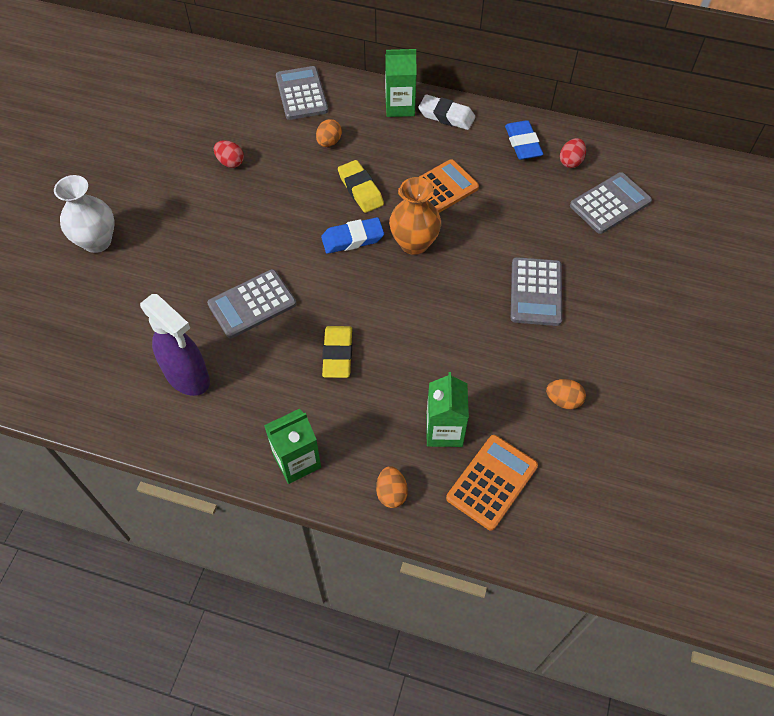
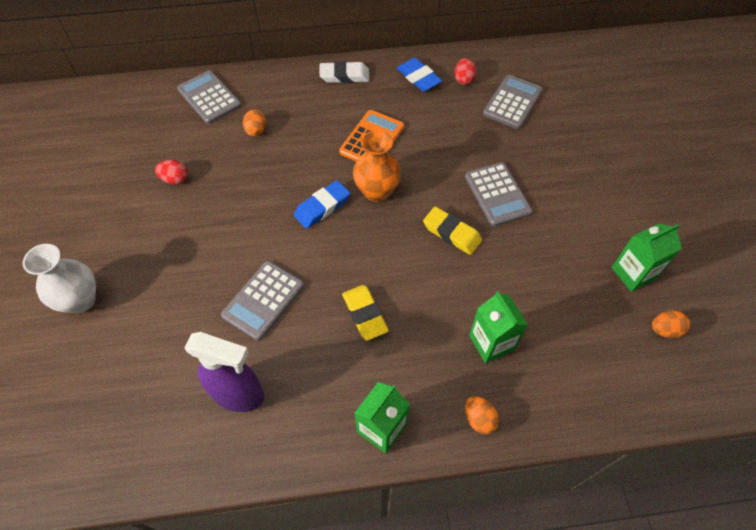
camera: 25 degrees left, 0 degrees up
(360, 190) = (306, 162): yellow eraser -> yellow eraser (451, 233)
(400, 106) = (301, 81): green carton -> green carton (633, 273)
(492, 482) = (554, 370): orange calculator -> none
(563, 400) = (569, 275): orange egg -> orange egg (665, 330)

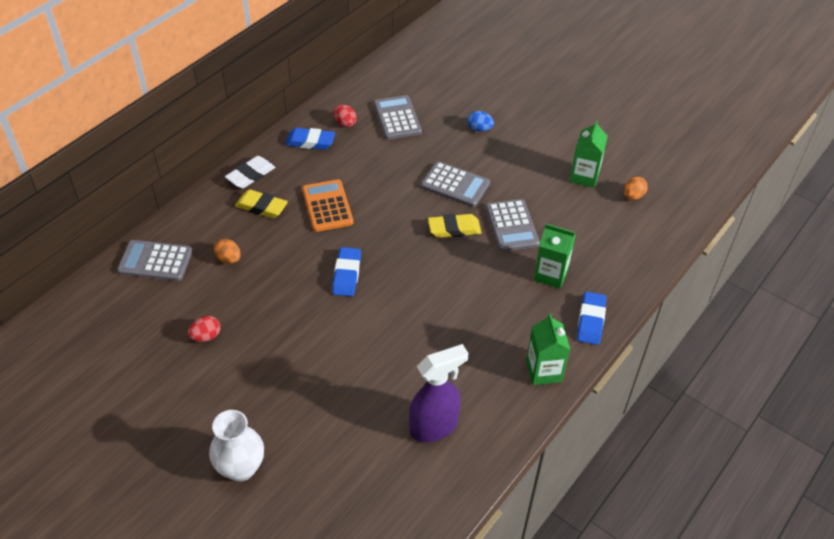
camera: 45 degrees left, 10 degrees down
(263, 300) = (379, 361): grey calculator -> grey calculator (511, 226)
(364, 314) = (457, 317): yellow eraser -> yellow eraser (261, 207)
(376, 191) = (373, 238): orange vase -> none
(479, 419) = (590, 321): orange egg -> blue eraser
(577, 159) = (479, 129): none -> blue egg

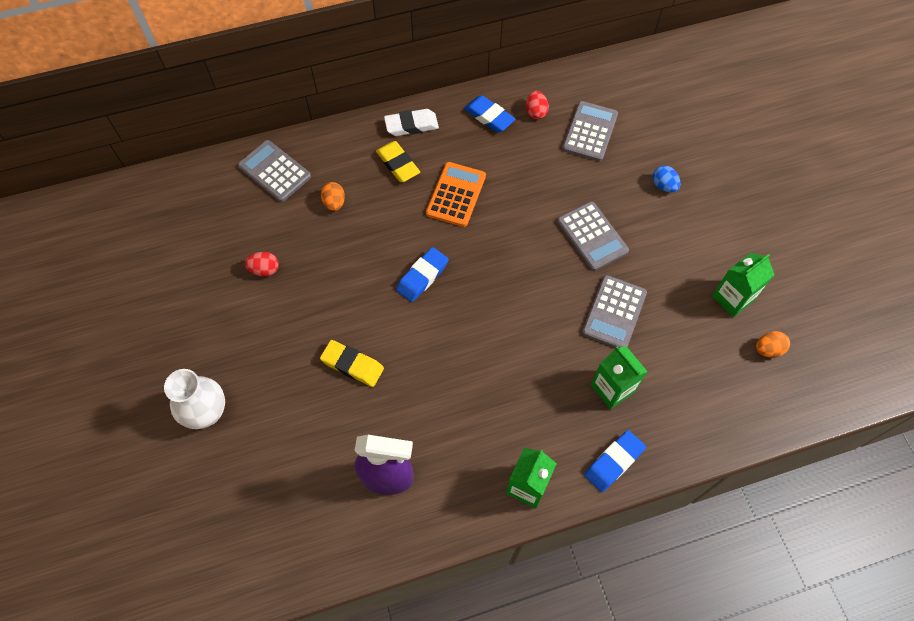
camera: 35 degrees right, 15 degrees up
(454, 229) = (555, 284): yellow eraser -> yellow eraser (352, 365)

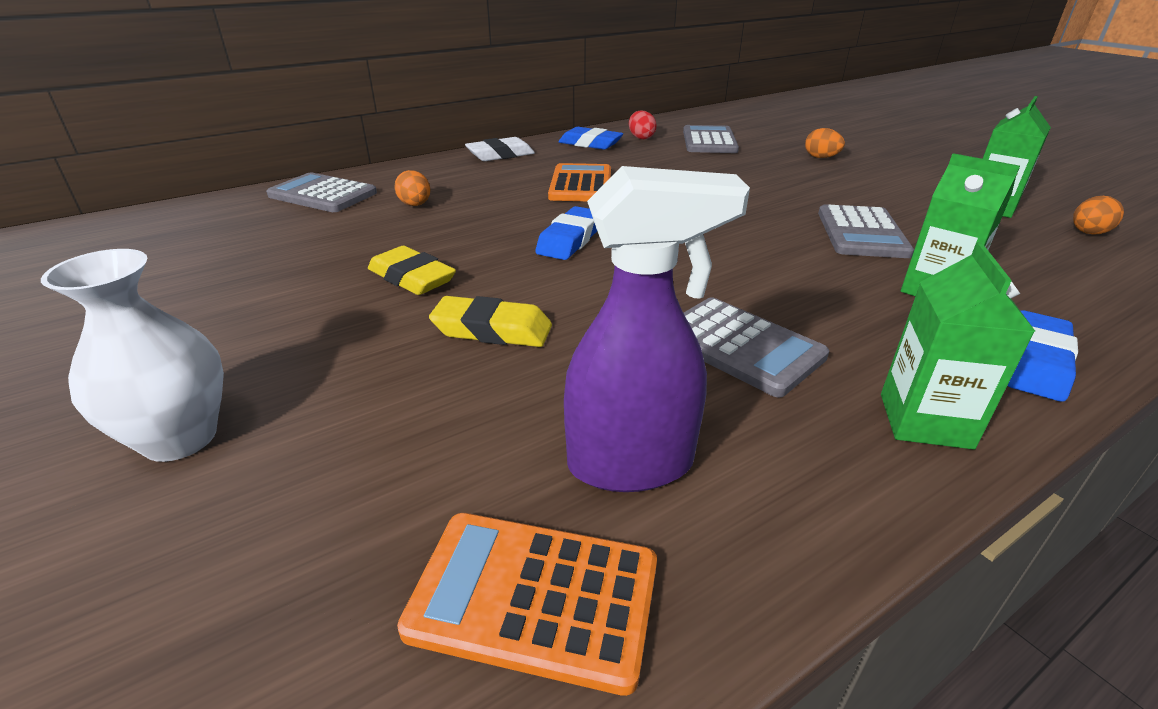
camera: 15 degrees left, 30 degrees down
(264, 270) = (312, 263): red egg -> none
(331, 530) = (534, 597): none -> orange calculator
(398, 164) = (494, 175): yellow eraser -> yellow eraser (412, 278)
(592, 236) = (774, 190): grey calculator -> grey calculator (740, 346)
(663, 186) = (821, 157): blue egg -> orange egg

